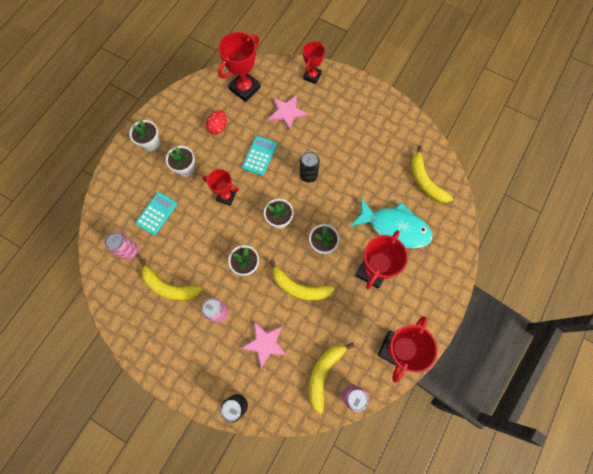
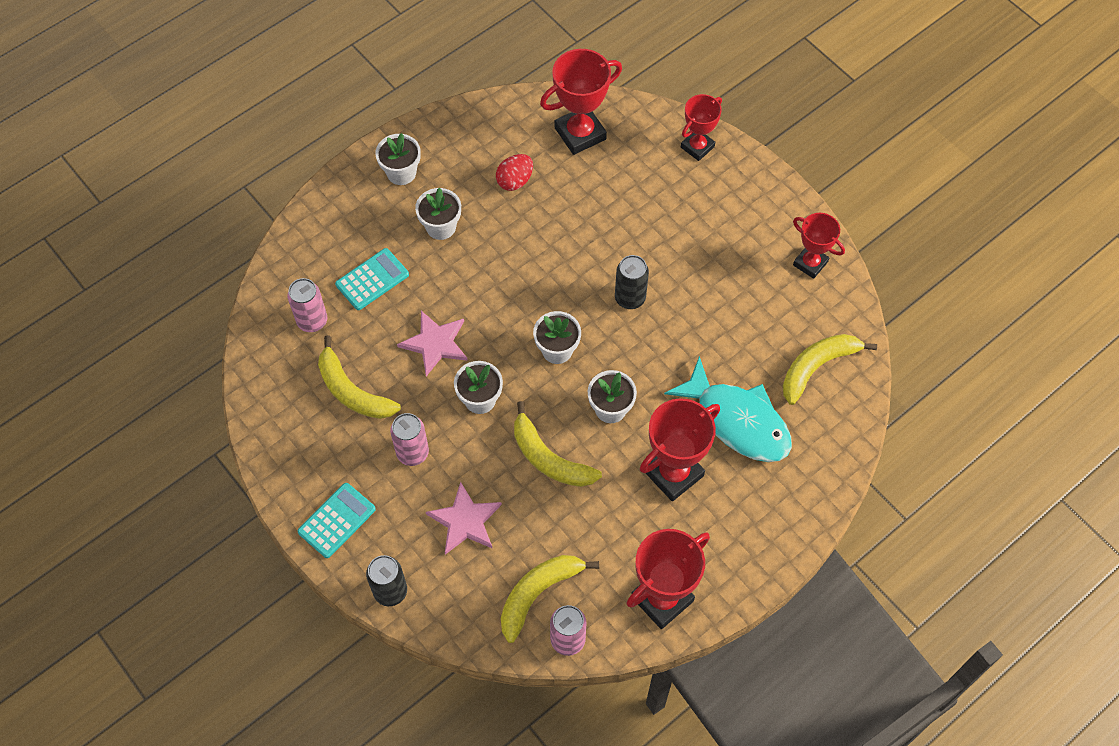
camera: 20 degrees right, 10 degrees down
(226, 196) = (487, 288): red trophy -> red trophy (810, 263)
(259, 156) = (563, 244): turquoise calculator -> turquoise calculator (337, 520)
(287, 112) = (633, 191): pink star -> pink star (435, 343)
(425, 181) = (817, 367): yellow banana -> yellow banana turned 60 degrees clockwise

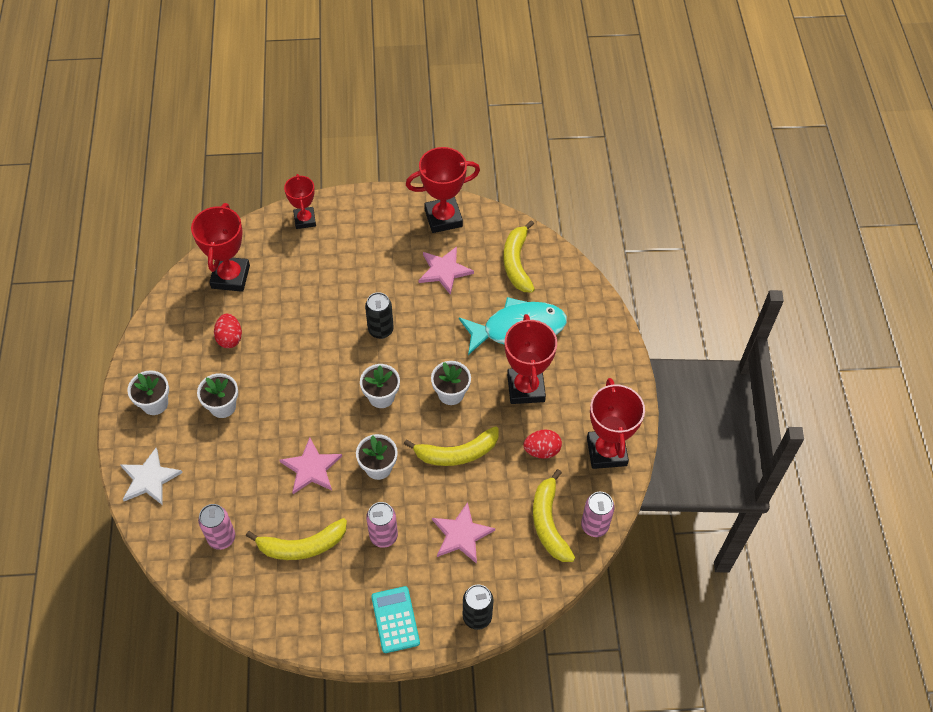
camera: 55 degrees left, 5 degrees down
(326, 223) = (149, 479): none -> white star
(372, 279) = (224, 477): turquoise calculator -> none
(614, 535) = (542, 450): none -> red egg
(747, 307) = (444, 271): none -> pink star
(810, 263) = (443, 218): red trophy -> red trophy, size x1.57

